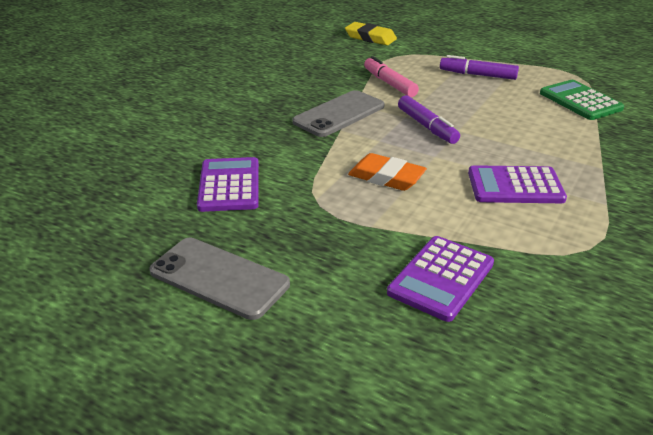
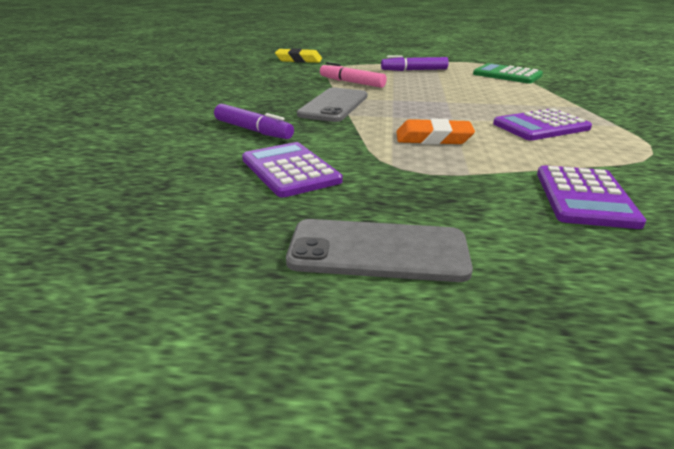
camera: 25 degrees left, 5 degrees down
(427, 126) = (419, 102): purple marker -> purple marker (253, 130)

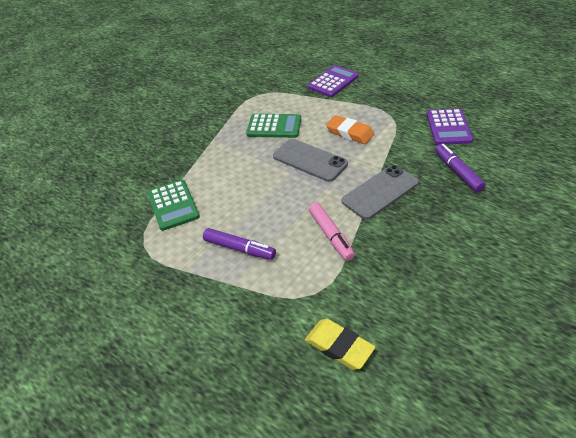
camera: 145 degrees left, 15 degrees up
(378, 251) = (434, 81): grey phone -> grey phone (310, 160)
(541, 126) = (274, 126): purple calculator -> green calculator

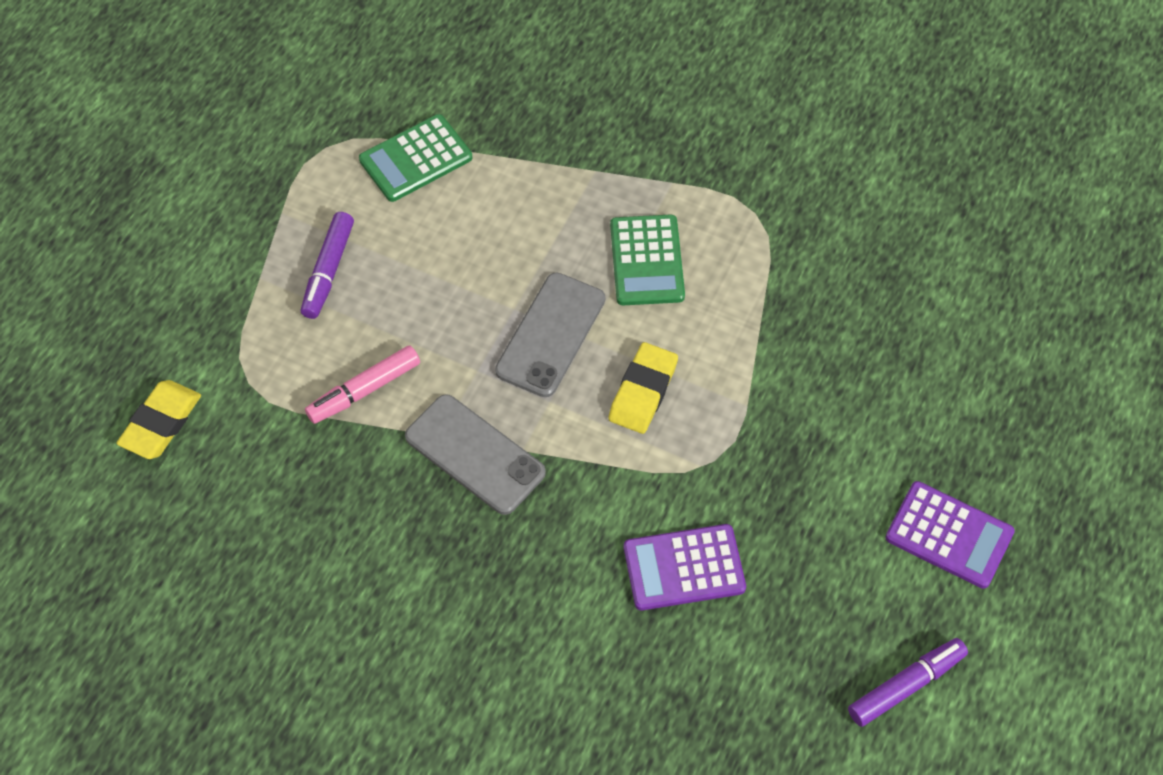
camera: 75 degrees right, 15 degrees up
(333, 82) = (825, 342): purple calculator -> purple calculator (949, 535)
(350, 133) = (643, 391): orange eraser -> yellow eraser
(457, 172) = (542, 580): purple marker -> purple marker (906, 685)

